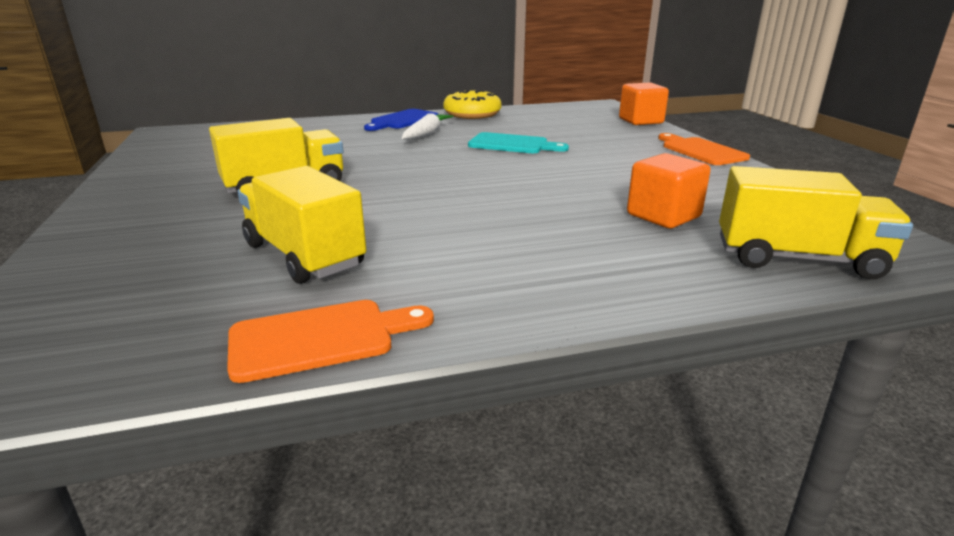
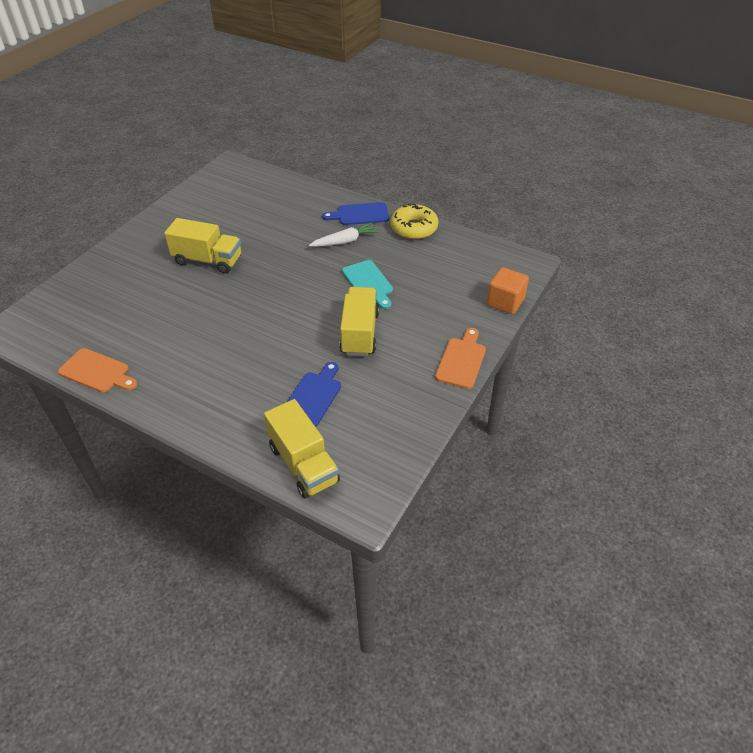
camera: 45 degrees right, 20 degrees up
(304, 255) = (148, 322): yellow truck -> yellow truck (360, 333)
(663, 216) = (313, 397): orange cube -> blue cutting board

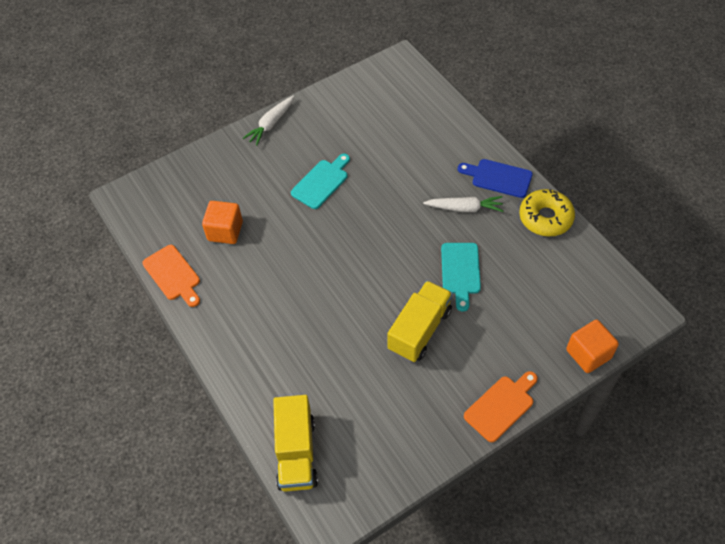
camera: 30 degrees right, 10 degrees up
(133, 322) = (225, 231): none -> orange cube
(135, 234) = (271, 124): none -> white carrot
(208, 260) = (321, 182): yellow truck -> turquoise cutting board
(313, 397) = (339, 384): blue cutting board -> none

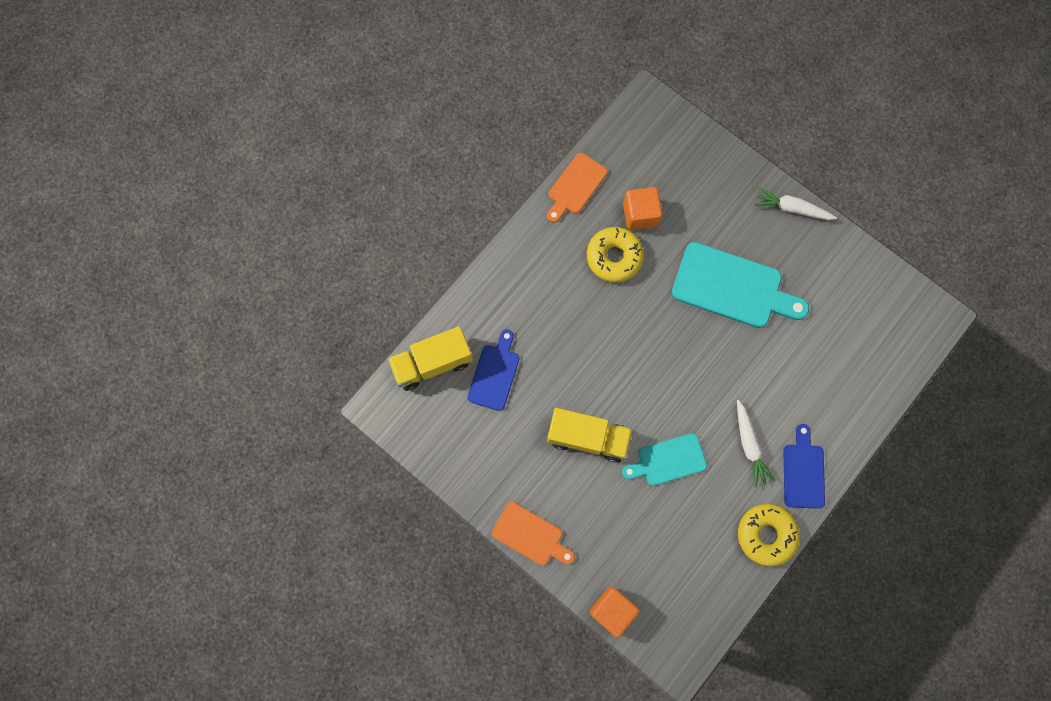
camera: 70 degrees right, 20 degrees up
(256, 262) = (614, 257): none -> yellow donut
(321, 182) = (732, 287): turquoise cutting board -> turquoise cutting board, size x1.68
(329, 396) = (494, 374): none -> blue cutting board

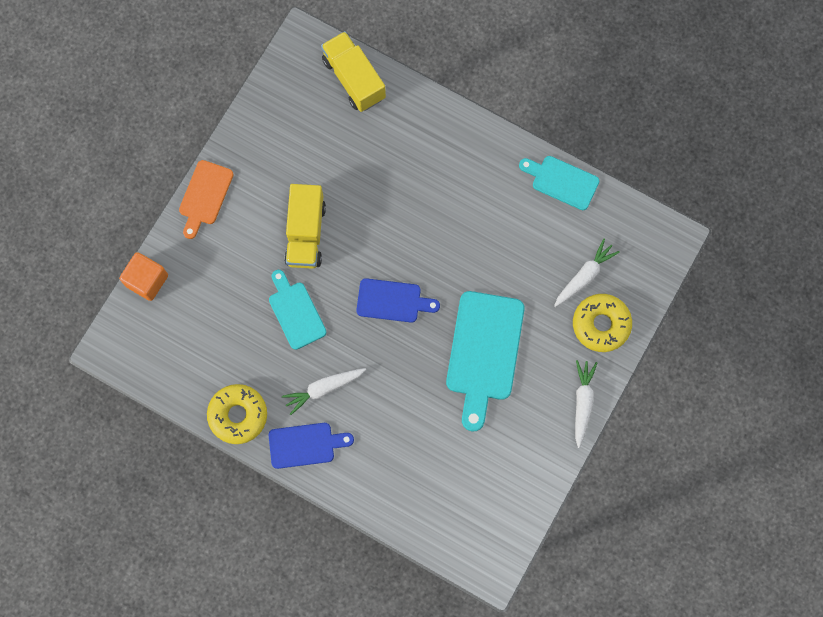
camera: 80 degrees right, 0 degrees up
(494, 374) = (353, 137): blue cutting board -> blue cutting board (392, 301)
(575, 186) = (562, 181): orange cutting board -> turquoise cutting board
(614, 257) = (493, 230): yellow donut -> yellow donut (601, 324)
(640, 214) = (544, 249): orange cube -> none
(671, 183) = (584, 276): none -> white carrot

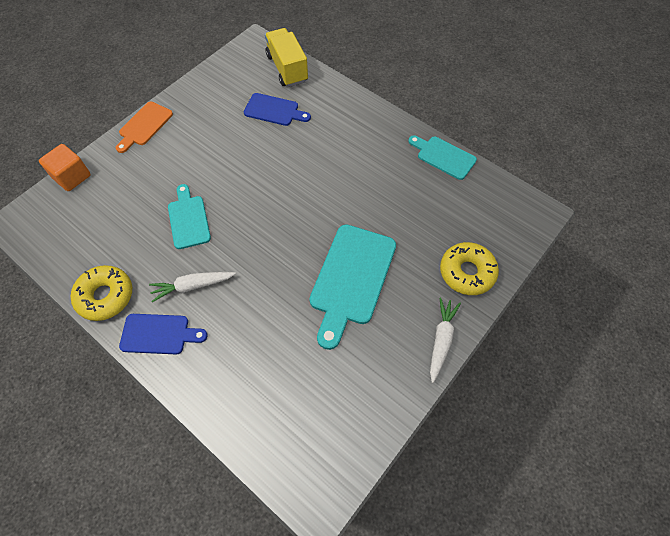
camera: 10 degrees right, 15 degrees down
(305, 233) = (217, 162): yellow truck -> none
(392, 301) = (277, 223): blue cutting board -> blue cutting board (274, 110)
(584, 276) = (455, 230): white carrot -> none

